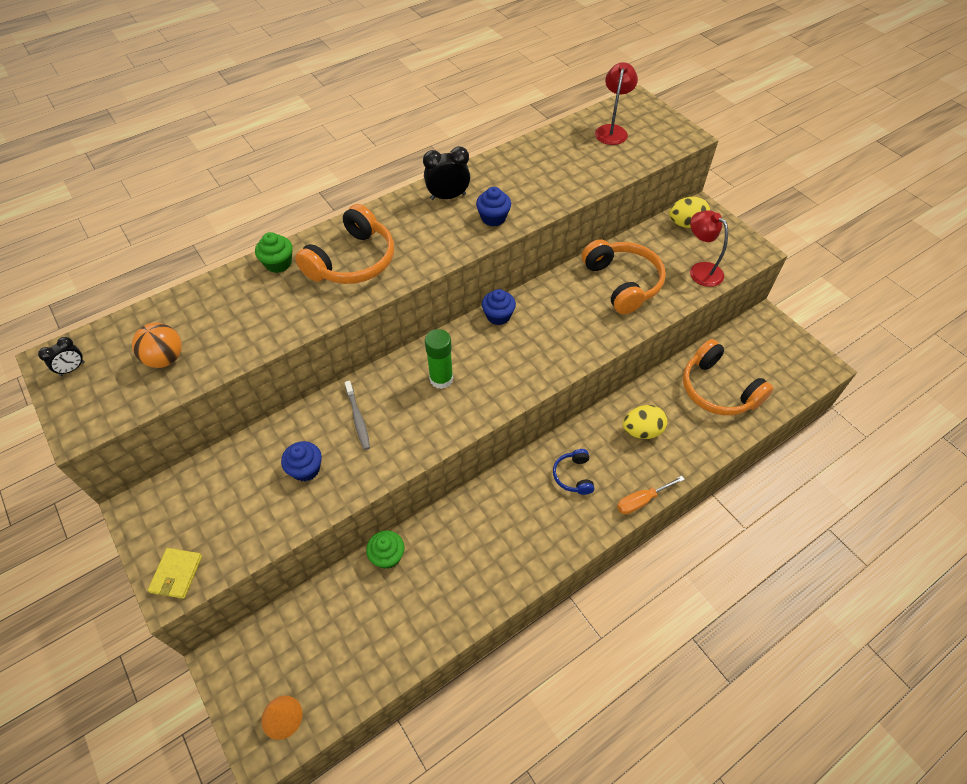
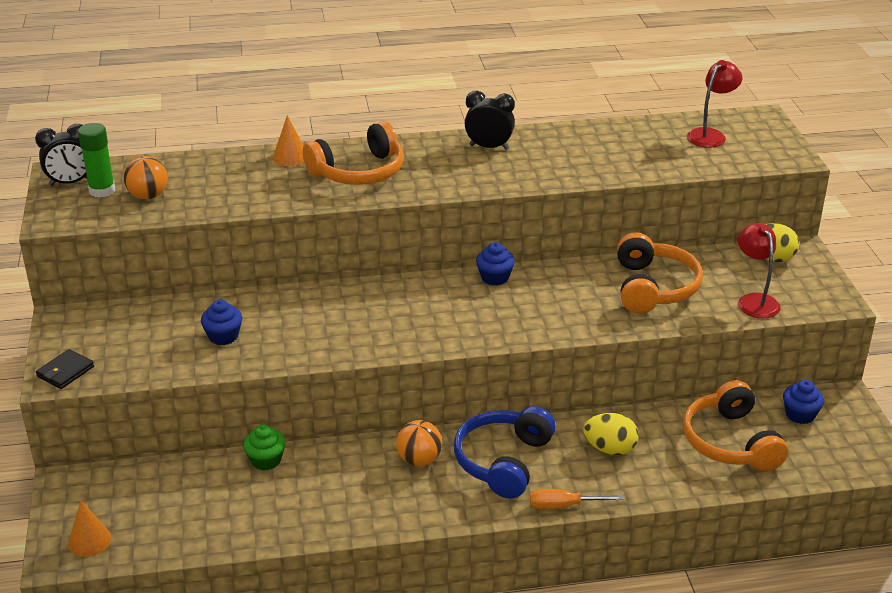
camera: 25 degrees right, 20 degrees down
(72, 369) = (70, 183): black clock -> black clock, size x1.68
(176, 574) = (65, 371): yellow wallet -> black wallet
(278, 263) = (290, 157): green cupcake -> orange cone
(358, 418) = (296, 315): grey toothbrush -> none
(441, 379) = (399, 309): green glue stick -> green glue stick (102, 190)
(493, 218) = (521, 173): blue cupcake -> blue cupcake (800, 414)
(510, 502) = (419, 460): none -> orange ball
(573, 476) = (503, 461): blue headphones -> blue headphones, size x1.93

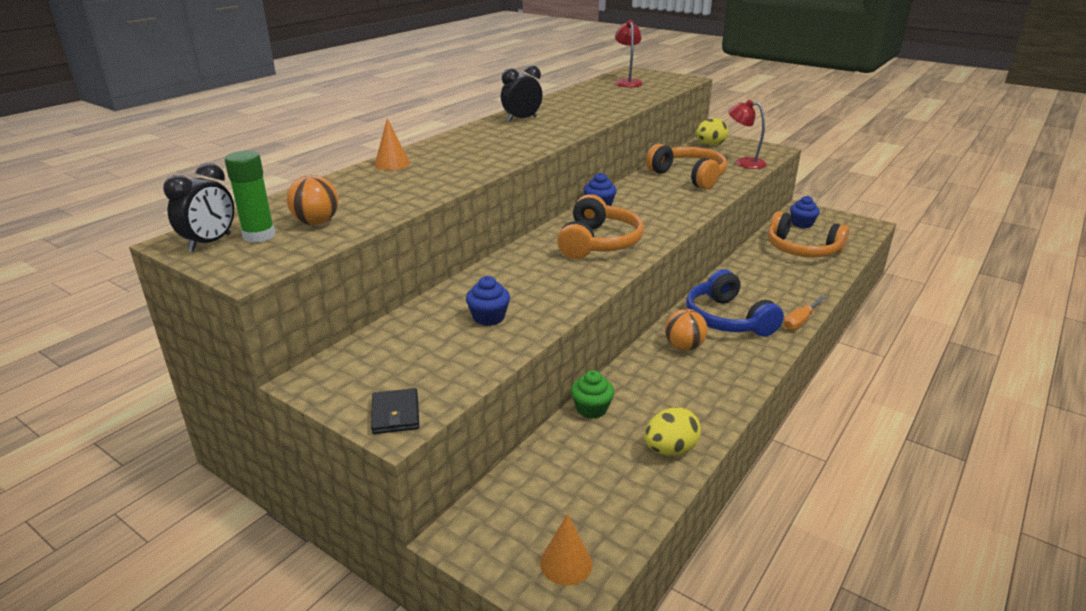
camera: 45 degrees left, 5 degrees down
(359, 172) = (465, 154): orange headphones -> orange headphones (598, 243)
(609, 449) = (762, 282): yellow egg -> yellow egg (670, 449)

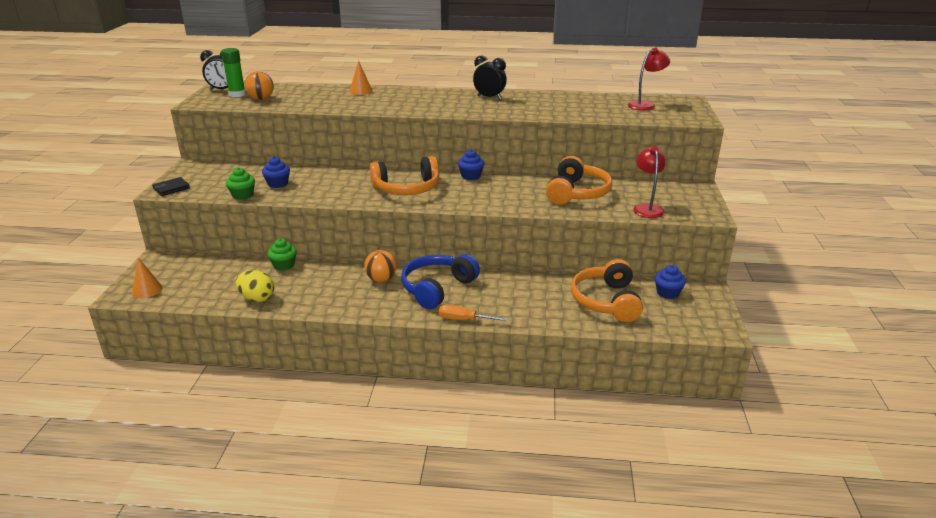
camera: 60 degrees right, 0 degrees up
(500, 351) = (242, 195): none -> green cupcake
(710, 145) = (672, 187): yellow egg -> none

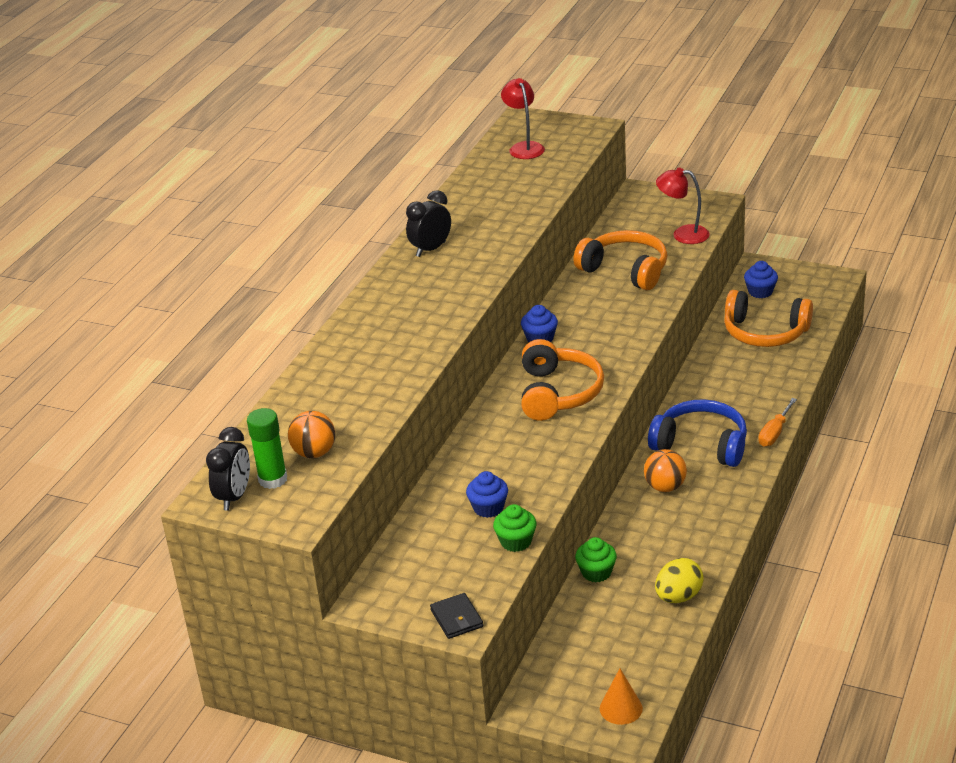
camera: 70 degrees left, 5 degrees up
(360, 91) = (331, 354): orange cone -> none
(437, 288) = (701, 444): blue headphones -> blue headphones turned 150 degrees clockwise

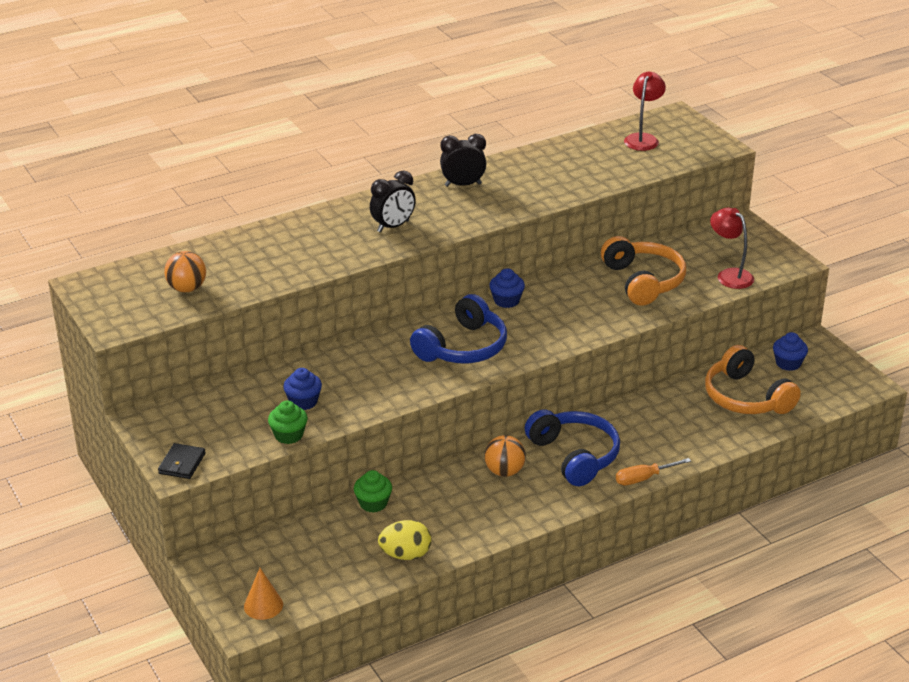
camera: 35 degrees right, 0 degrees up
(234, 497) = (102, 291): black clock -> black clock (393, 226)
(273, 479) = (139, 292): green glue stick -> none
(558, 393) = (463, 347): orange headphones -> blue headphones

